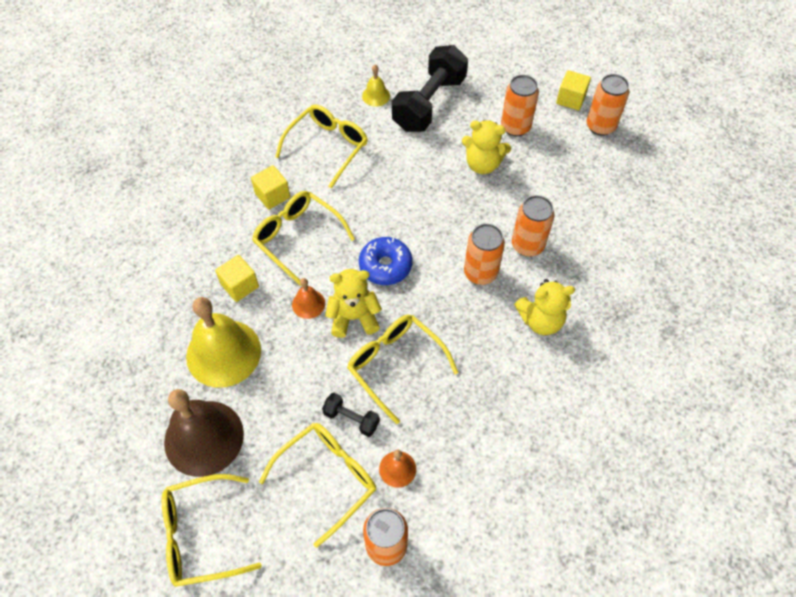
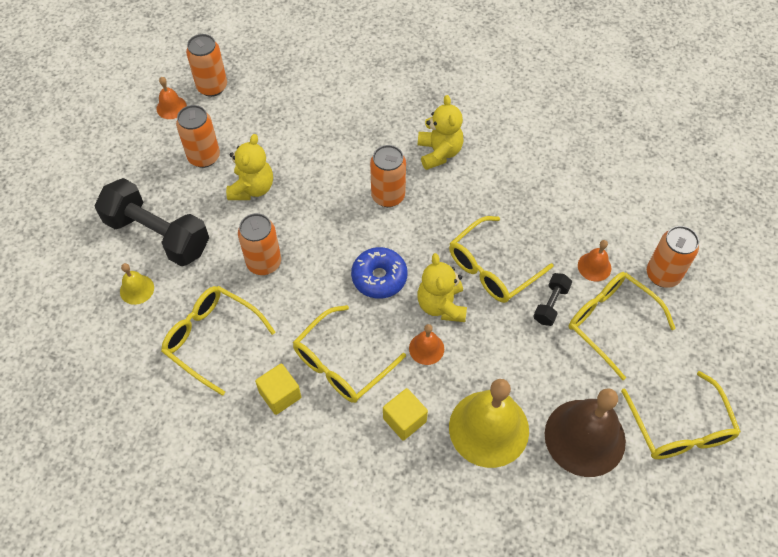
camera: 90 degrees left, 0 degrees up
(527, 245) = (356, 157): orange can -> orange can (264, 263)
(570, 99) = (171, 107): yellow cube -> orange bell

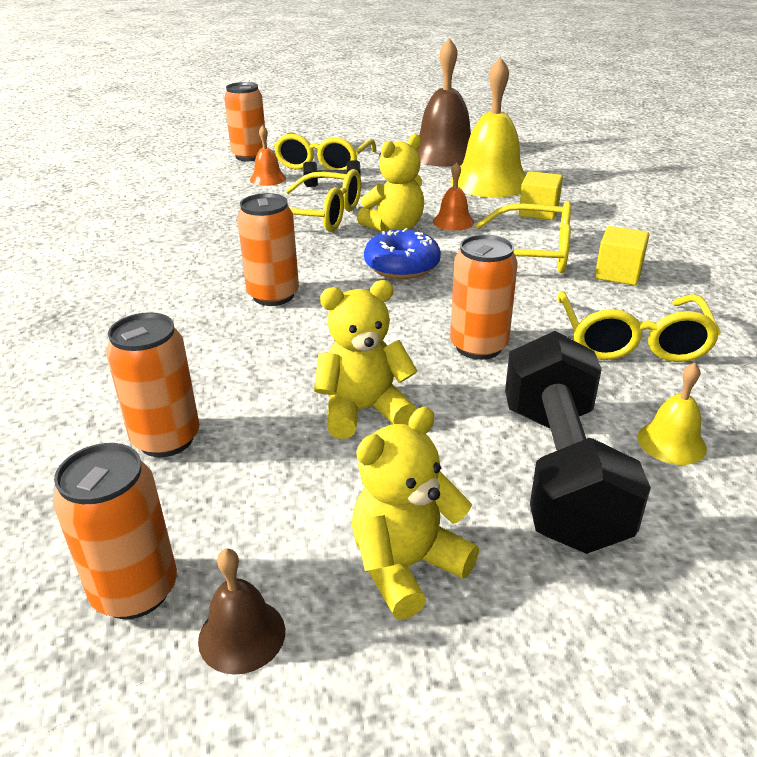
camera: 120 degrees left, 25 degrees down
(171, 107) = (242, 635): orange bell -> brown bell
(204, 157) = (345, 500): orange can -> orange can (166, 439)
(439, 152) = (167, 283): yellow teddy bear -> yellow teddy bear (406, 566)
(680, 428) = (391, 132): yellow glasses -> none

